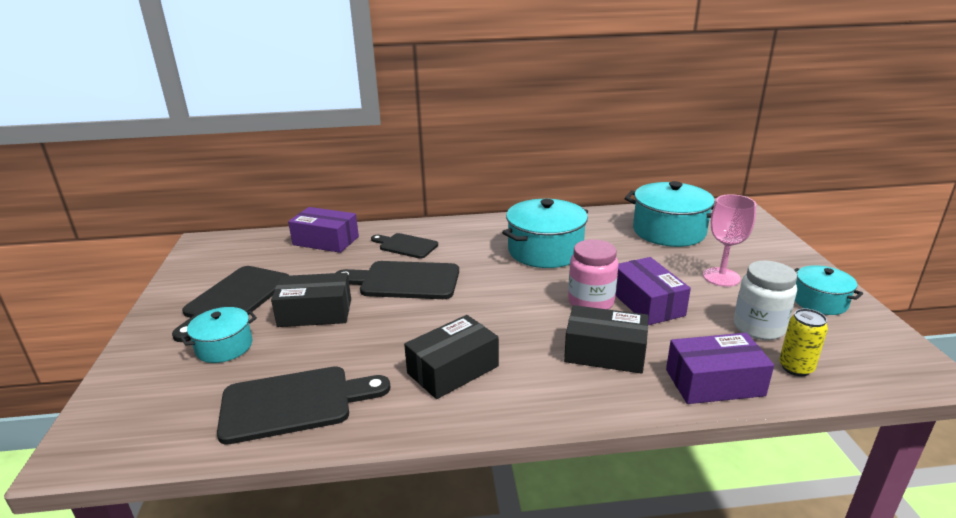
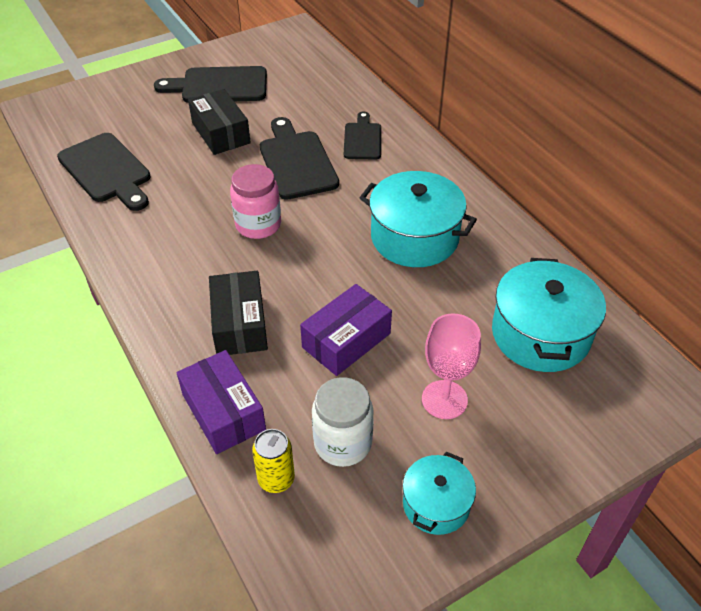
camera: 65 degrees right, 20 degrees up
(224, 347) = (157, 110): turquoise pot -> none
(326, 241) = (340, 89): purple box -> none
(453, 370) = (175, 235): black box -> none
(591, 302) = (325, 296): pink jar -> pink jar (258, 225)

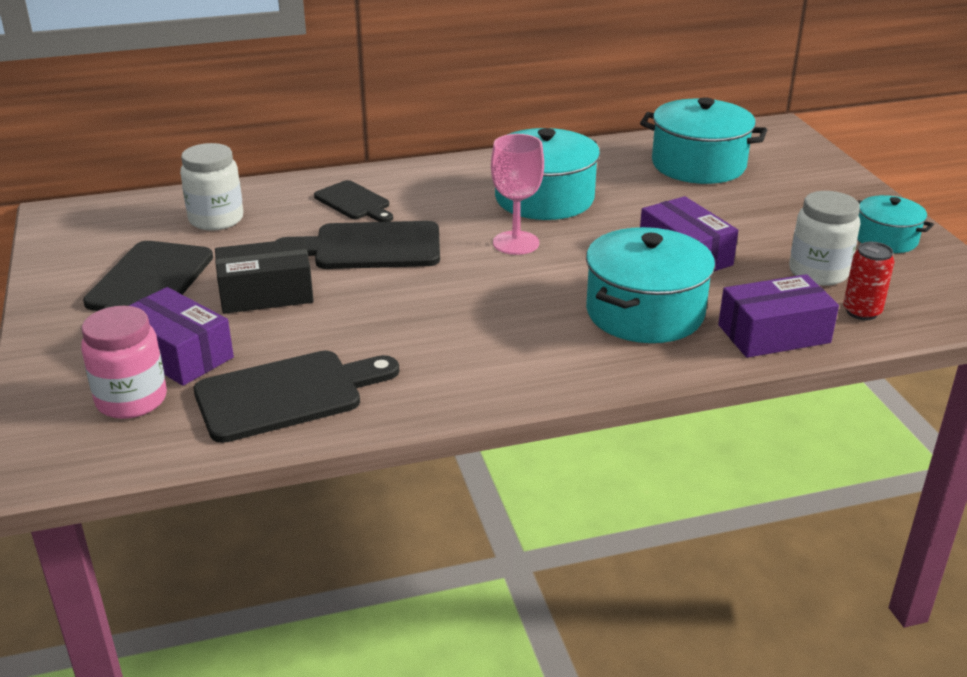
camera: 75 degrees left, 15 degrees down
(144, 119) = (178, 354): none -> purple box
(239, 324) = (645, 312): black box -> turquoise pot
(258, 225) = (477, 284): pink jar -> pink jar (131, 400)
(276, 479) = (861, 312): yellow can -> red can
(311, 87) = (216, 219): none -> white jar
(362, 139) = (354, 202): black cutting board -> black cutting board turned 150 degrees counterclockwise
(444, 399) = (770, 218): pink goblet -> pink goblet (516, 243)

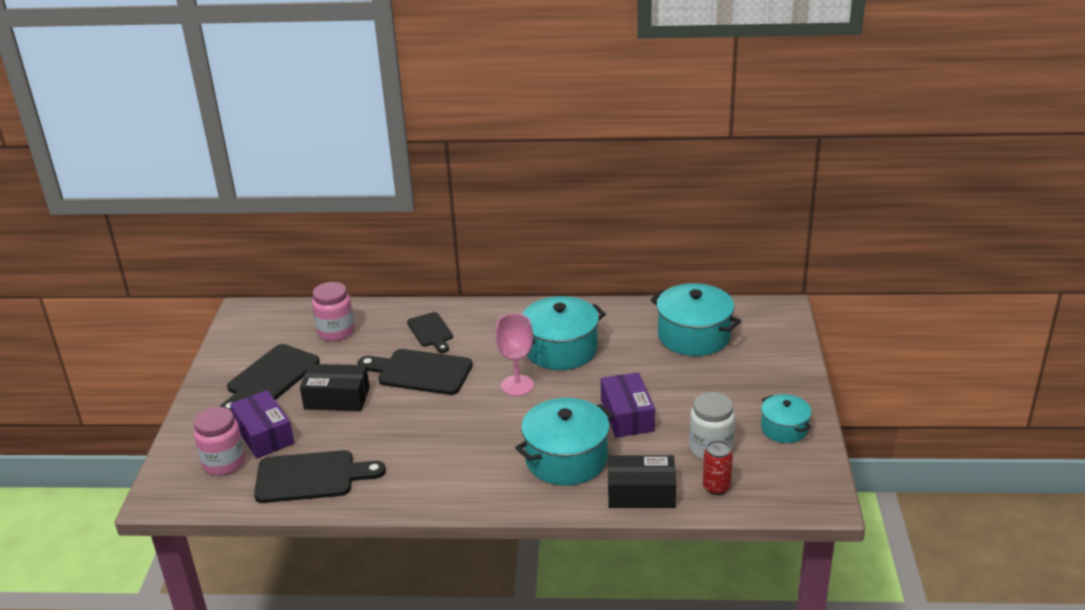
camera: 20 degrees right, 0 degrees up
(216, 219) = (336, 332): white jar -> pink jar
(774, 334) = (641, 493): purple box -> black box

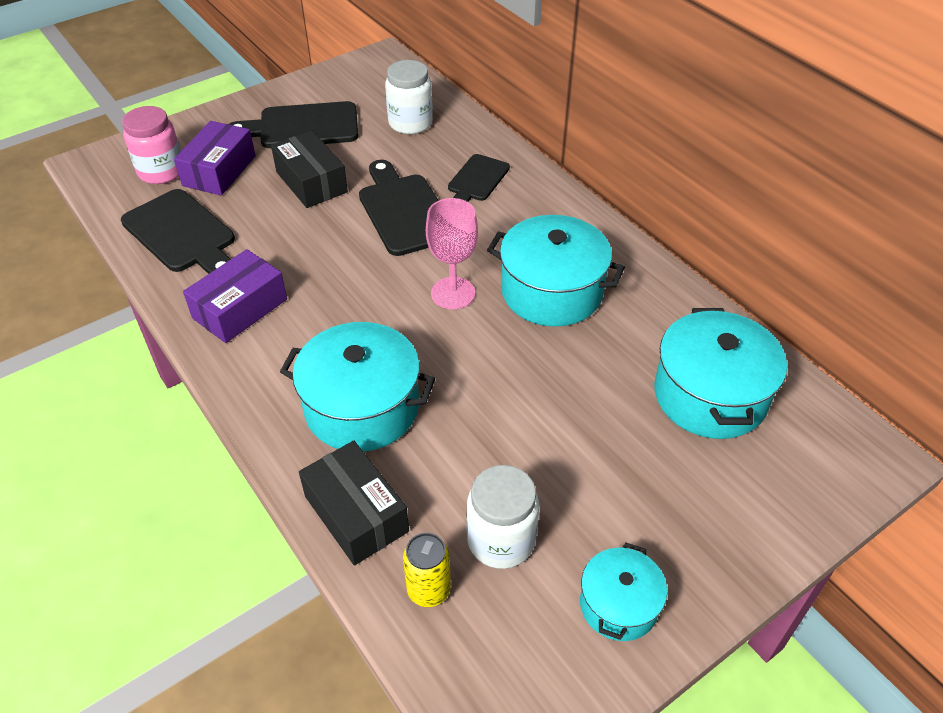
camera: 50 degrees right, 15 degrees up
(336, 332) = (410, 123): pink jar -> white jar
(627, 415) = (489, 418): purple box -> purple box (240, 308)
(716, 487) = (428, 590): red can -> yellow can

